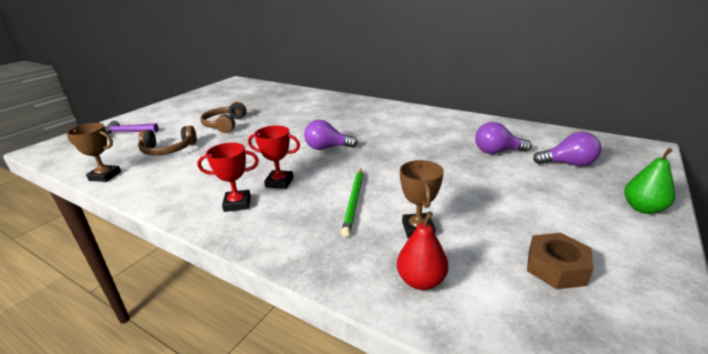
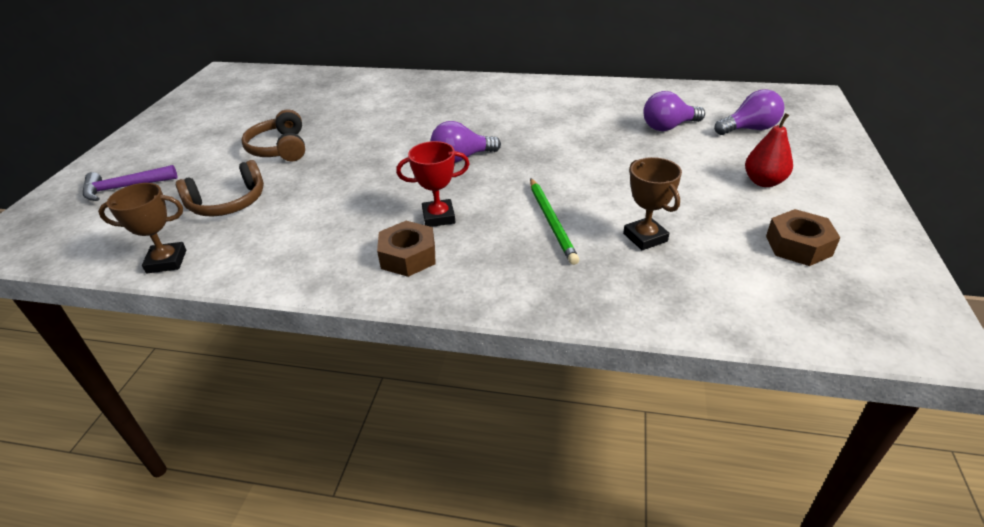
camera: 20 degrees left, 10 degrees up
(237, 204) = (408, 256): red trophy -> brown nut
(421, 281) = (685, 291): red pear -> red pear (763, 182)
(642, 208) = (841, 167): green pear -> none

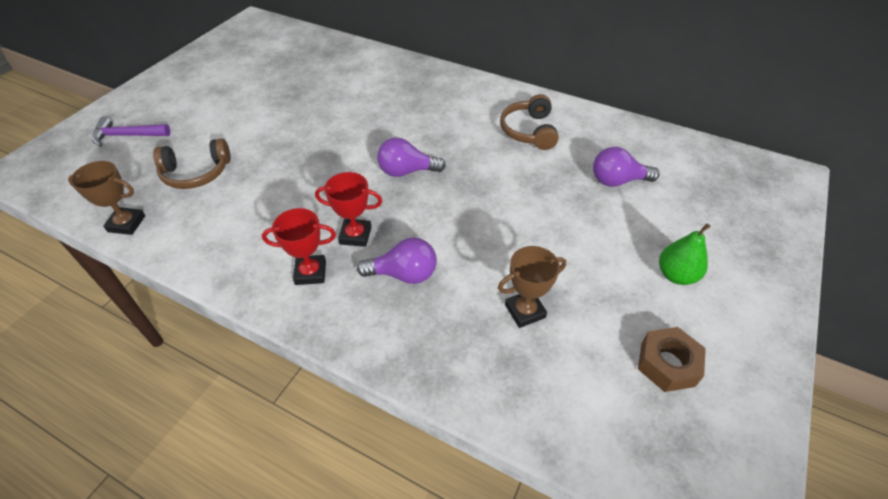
camera: 15 degrees right, 10 degrees up
(280, 148) = (261, 121): brown headphones -> brown headphones (529, 131)
(408, 256) = (310, 273): brown nut -> red trophy
(551, 222) = (449, 268): green pencil -> none
(645, 237) = (525, 311): brown trophy -> brown trophy turned 75 degrees clockwise
(749, 129) = (698, 204): purple light bulb -> purple light bulb (404, 274)
(763, 182) = (676, 275): red pear -> green pear

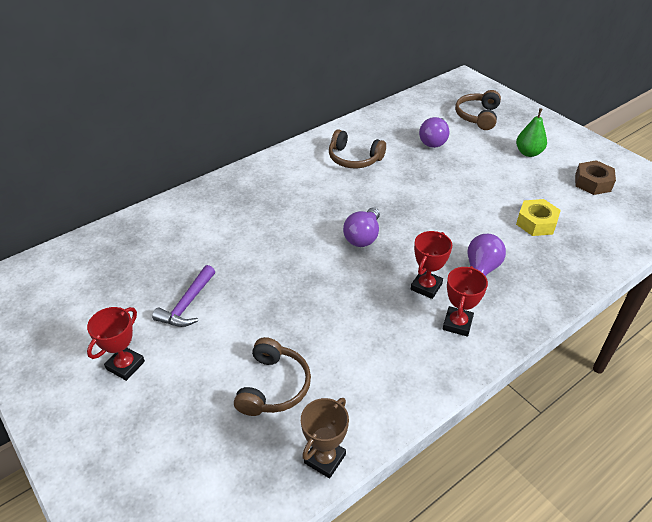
camera: 65 degrees left, 5 degrees down
(127, 136) = (154, 448): purple hammer -> purple hammer (187, 304)
(199, 97) = (125, 365): none -> red trophy
(525, 311) = (536, 223): brown trophy -> yellow nut
(712, 207) = (478, 116): none -> brown headphones

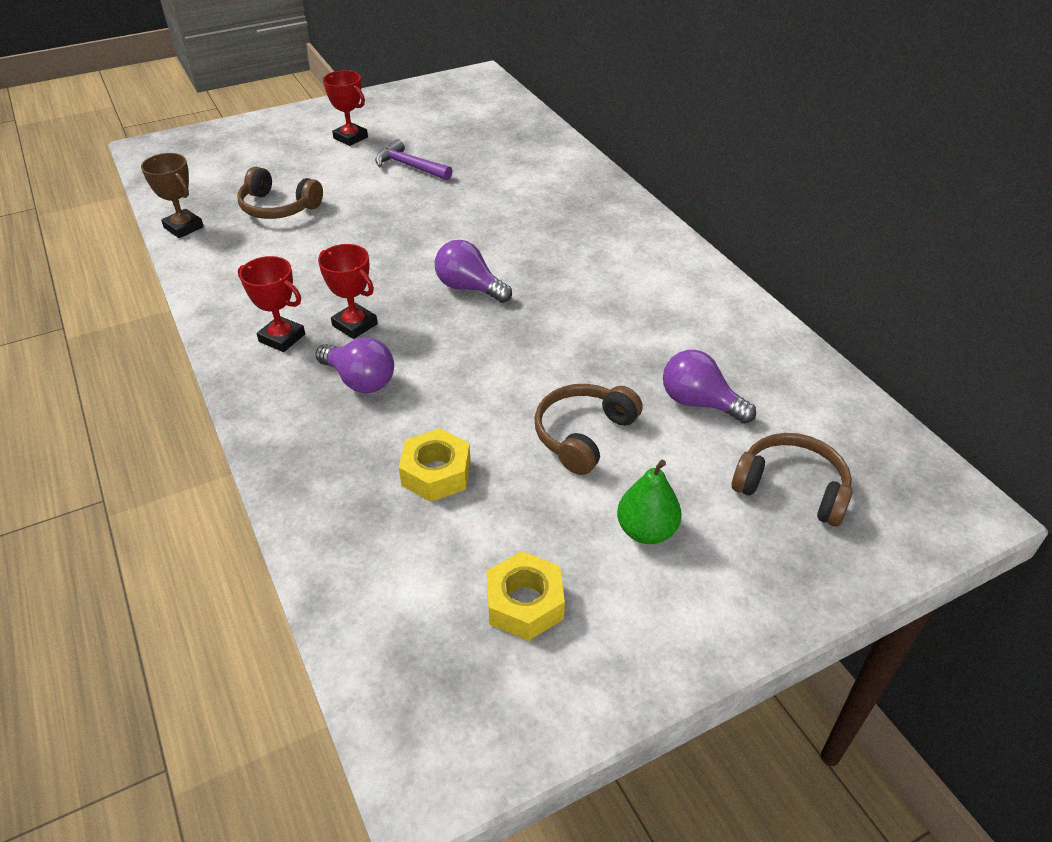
camera: 100 degrees right, 0 degrees up
(354, 158) = (655, 304): brown headphones -> brown headphones (583, 435)
(592, 183) = (525, 603): brown nut -> yellow nut

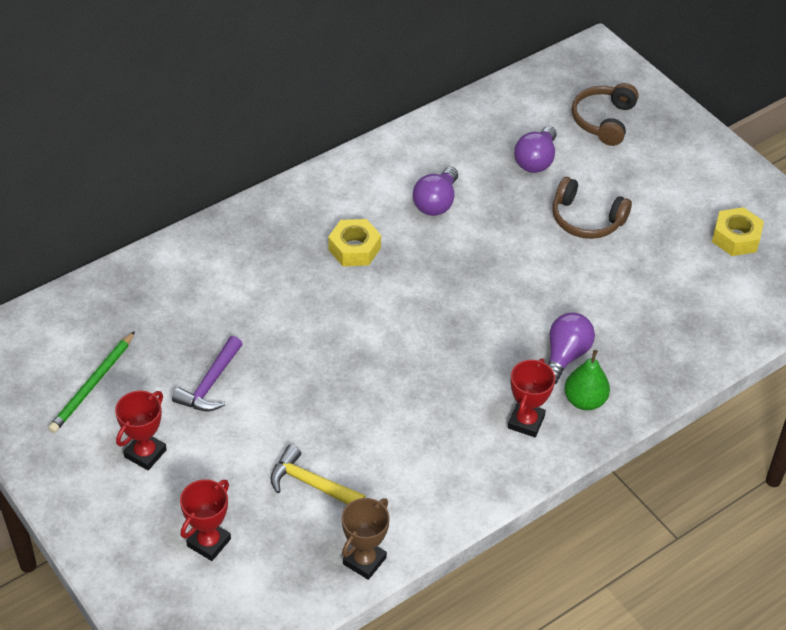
camera: 100 degrees left, 5 degrees up
(278, 207) = (311, 484): brown headphones -> yellow hammer
(355, 325) = (496, 374): red trophy -> red trophy (209, 542)
(429, 119) = (92, 385): none -> green pencil
(436, 473) = (647, 294): yellow nut -> yellow nut (354, 249)
(469, 288) = (425, 304): purple light bulb -> purple light bulb (436, 203)
(646, 531) = (661, 186): green pear -> green pear (584, 400)

